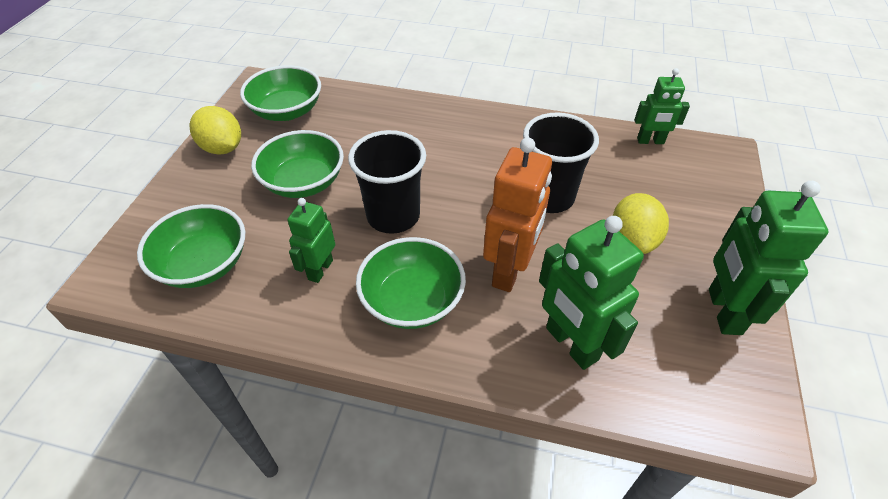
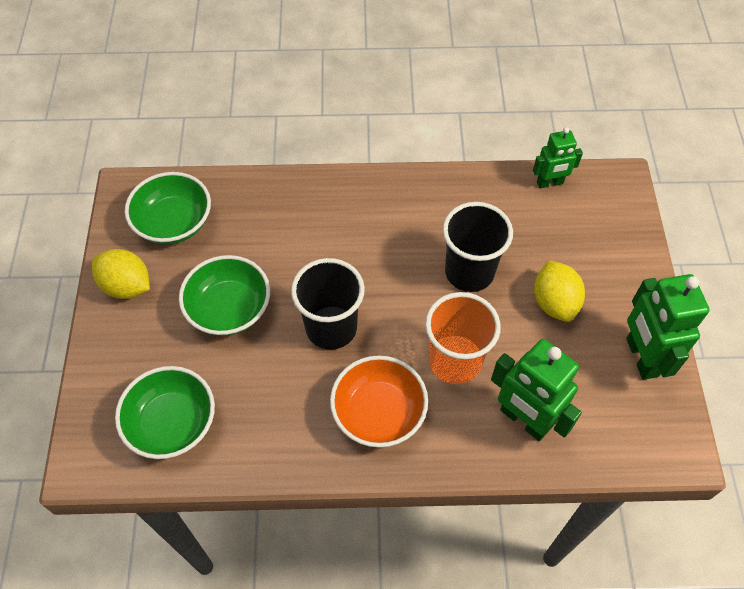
camera: 15 degrees left, 10 degrees up
(320, 270) = (284, 402): green robot -> none
(412, 300) = (378, 412): green bowl -> orange bowl
(510, 271) = (455, 361): orange robot -> orange cup

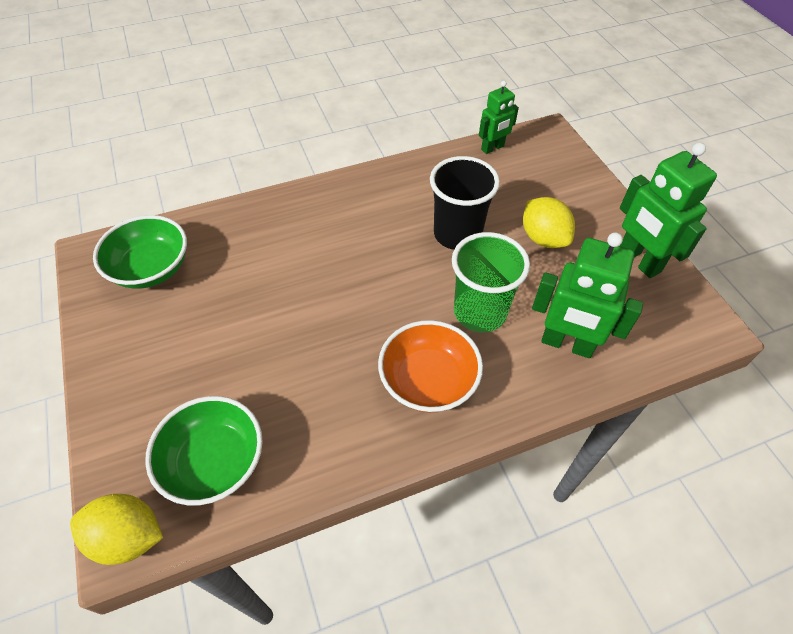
camera: 20 degrees left, 5 degrees down
(127, 286) = (118, 340): yellow lemon -> yellow lemon (128, 537)
(229, 309) = (238, 331): green bowl -> none
(331, 328) = (349, 318): black cup -> none
(455, 361) = (480, 312): orange cup -> green cup

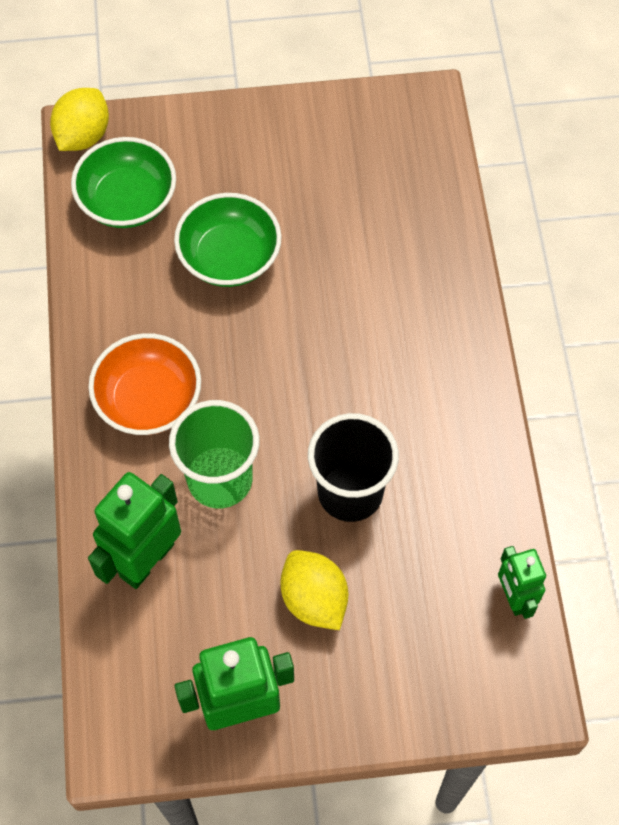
camera: 105 degrees right, 10 degrees up
(151, 268) = (384, 157): green bowl -> green bowl (229, 257)
(543, 238) = (314, 599): yellow lemon -> yellow lemon turned 75 degrees clockwise

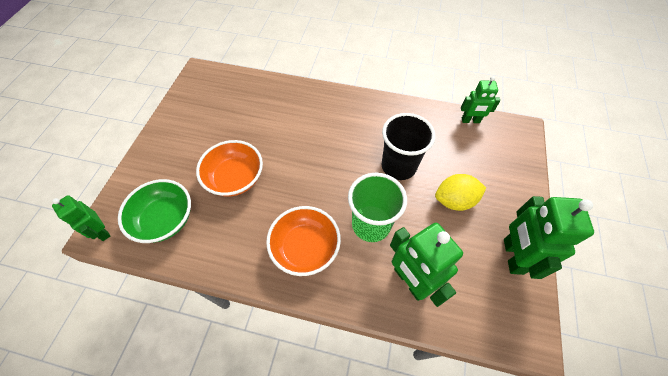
camera: 70 degrees left, 5 degrees down
(83, 136) = (102, 231): yellow lemon -> green robot
(229, 257) = (235, 178): green bowl -> orange bowl

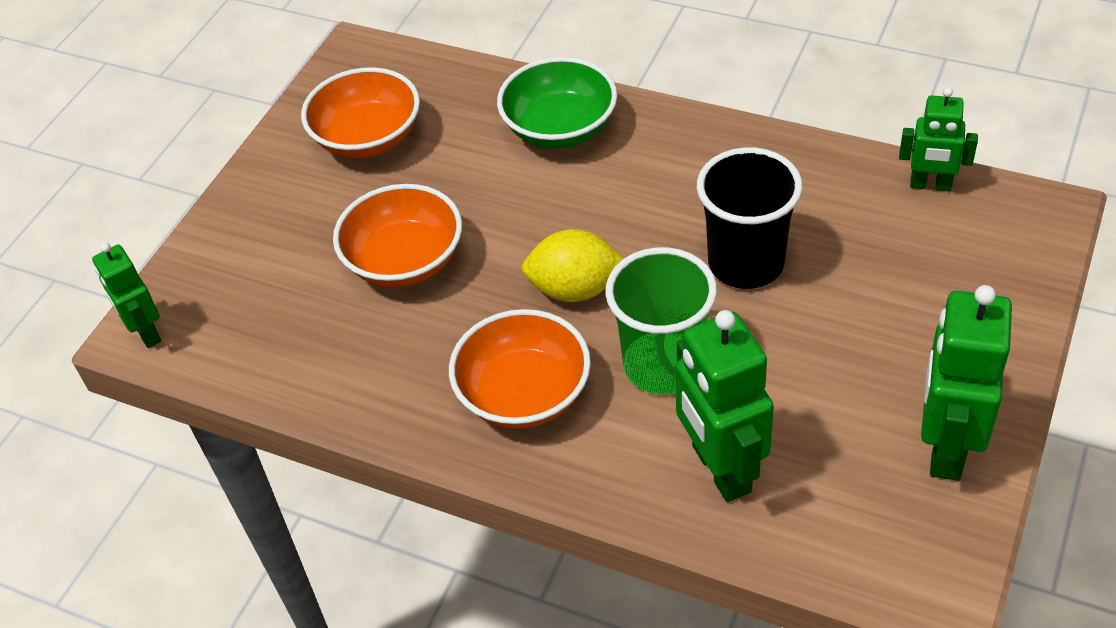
camera: 15 degrees right, 10 degrees down
(165, 219) = (263, 322): green bowl -> green bowl (560, 128)
(209, 114) = (368, 138): none -> orange bowl
(454, 200) = (850, 337): yellow lemon -> yellow lemon (575, 289)

